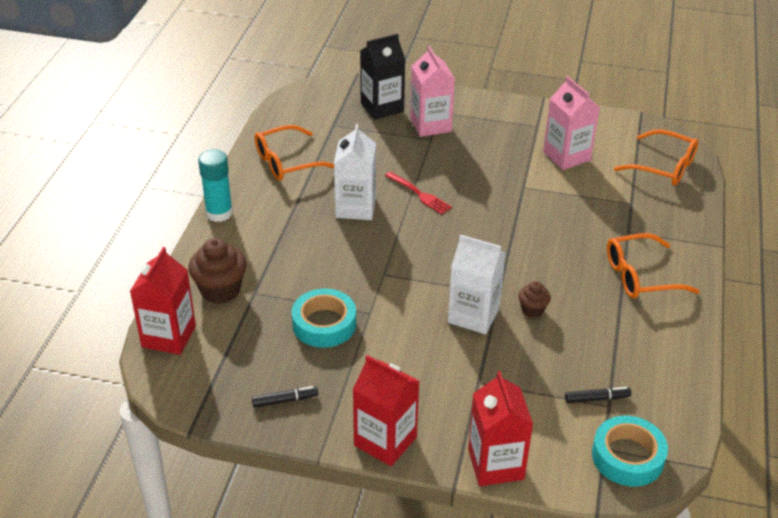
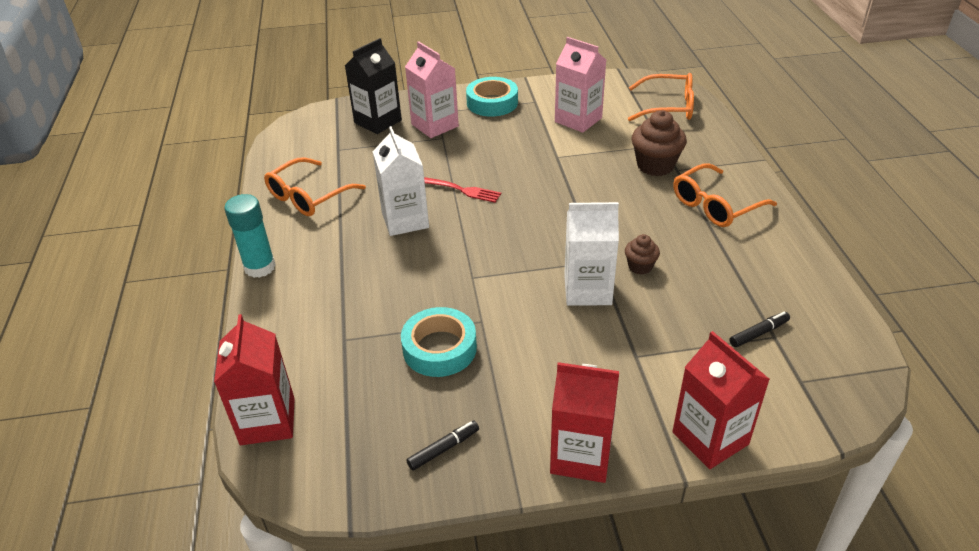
camera: 20 degrees left, 0 degrees up
(220, 290) = (303, 349): brown cupcake -> brown cupcake (655, 165)
(627, 457) = (828, 382): turquoise tape -> turquoise tape (492, 103)

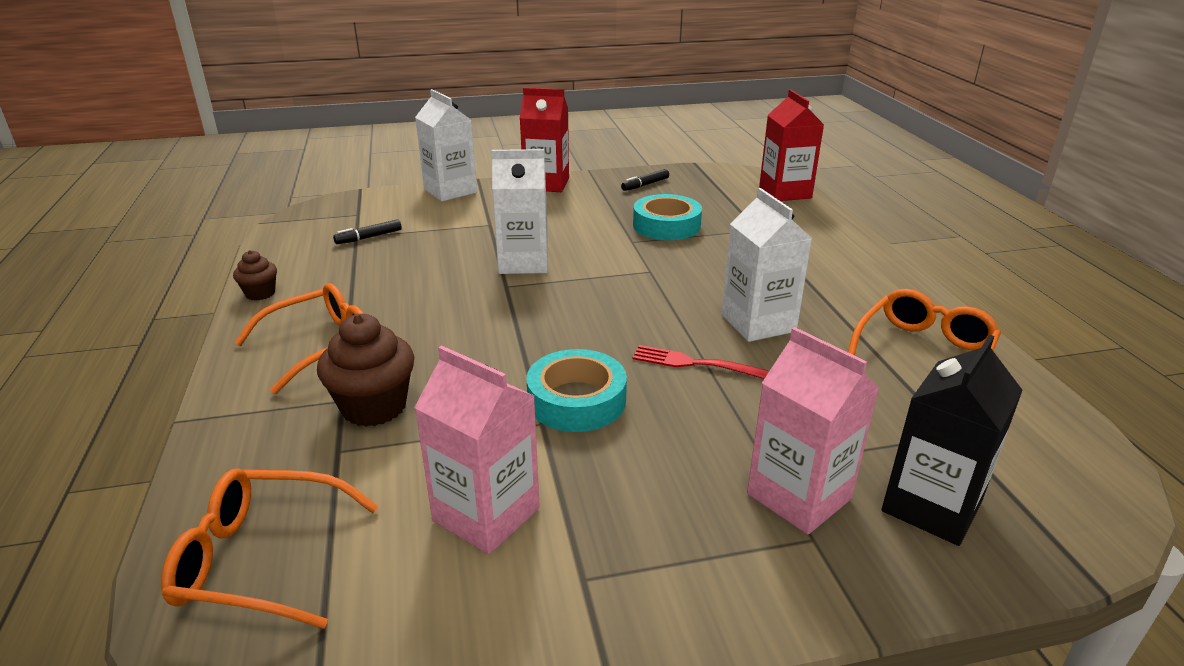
camera: 175 degrees right, 10 degrees down
(260, 267) = (899, 276): turquoise glue stick -> none
(492, 103) = (690, 572): turquoise tape -> turquoise tape (576, 400)
(640, 266) = (459, 281): brown cupcake -> brown cupcake (260, 293)
(710, 438) = (450, 191): red carton -> white carton

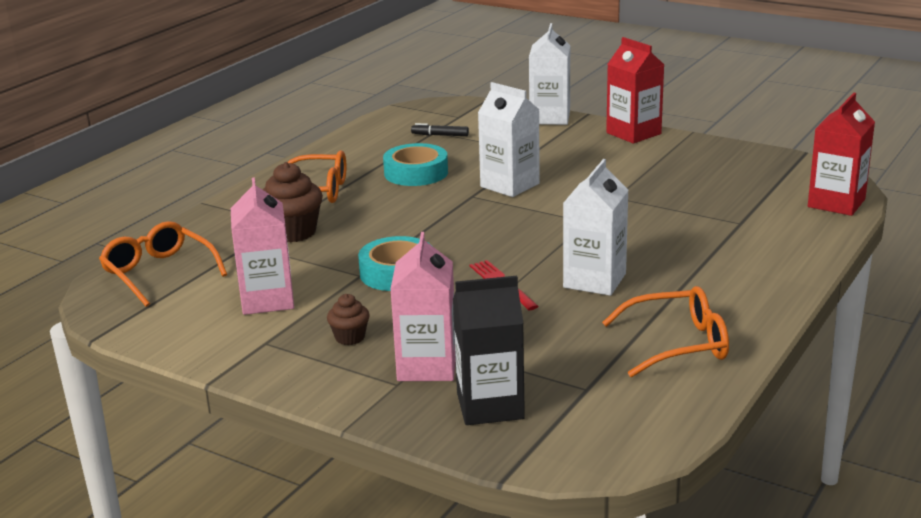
camera: 45 degrees right, 5 degrees down
(260, 293) = (327, 150): brown cupcake -> brown cupcake (350, 337)
(645, 185) = (716, 158): black marker -> none
(666, 225) = (667, 195): turquoise tape -> turquoise tape (416, 173)

